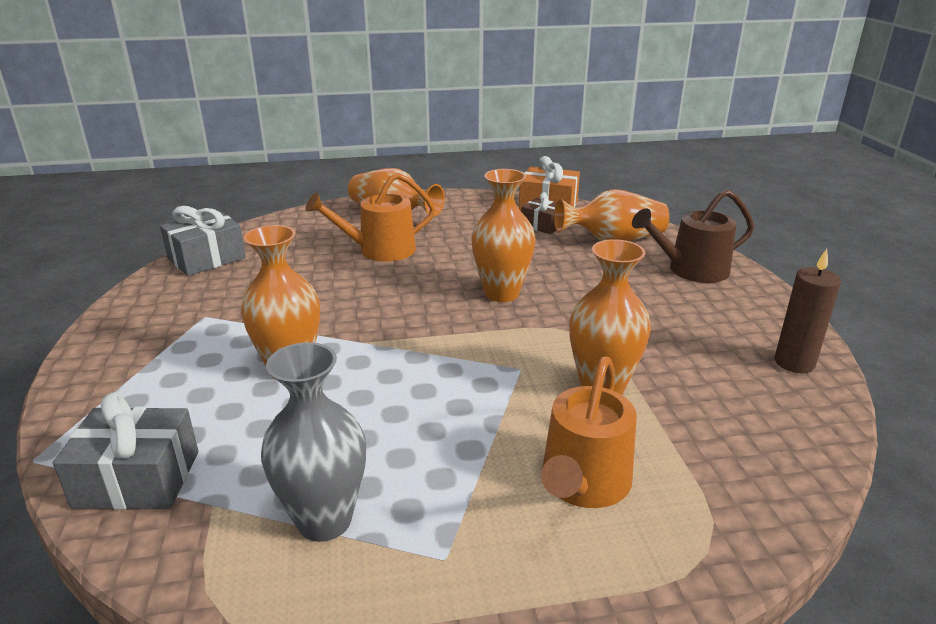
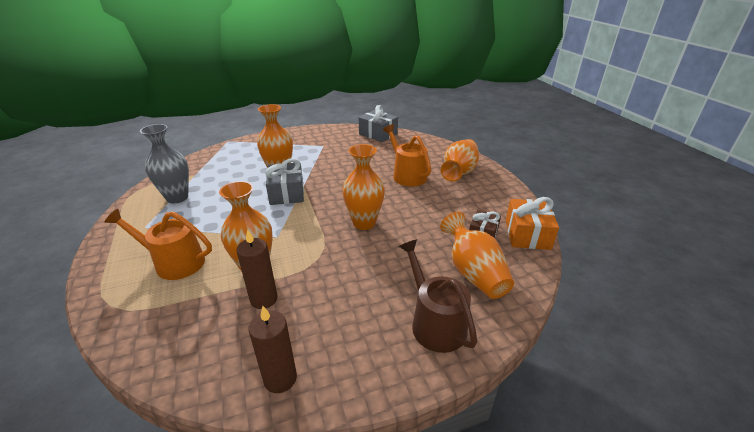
camera: 80 degrees right, 5 degrees up
(137, 479) = (213, 159): grey gift -> grey gift (287, 193)
(669, 378) = (264, 299): none -> brown candle

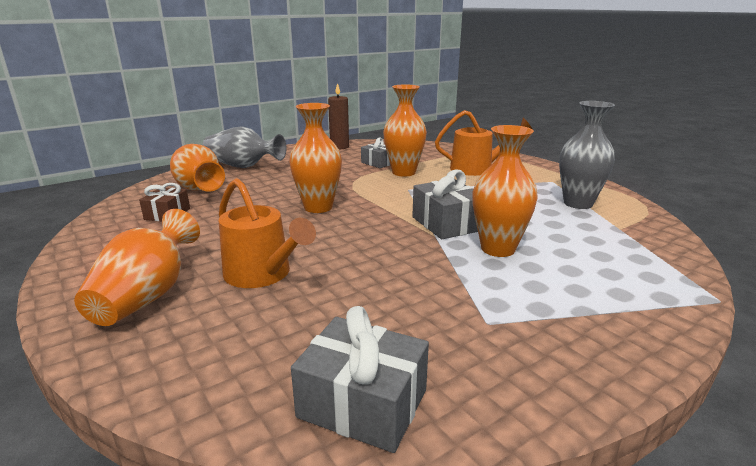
camera: 165 degrees right, 10 degrees down
(264, 299) = (378, 163): brown candle -> grey gift
(435, 323) = (243, 166): brown watering can -> grey vase
(527, 234) = (107, 219): orange gift -> none

